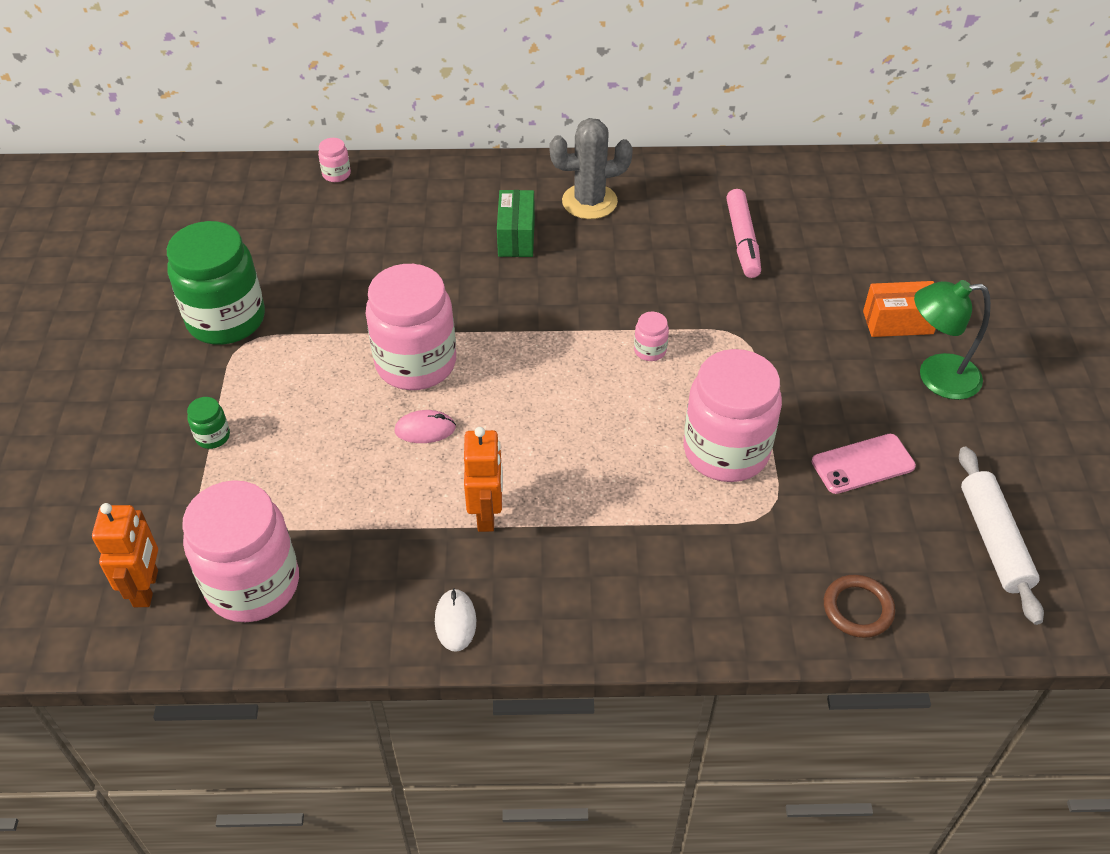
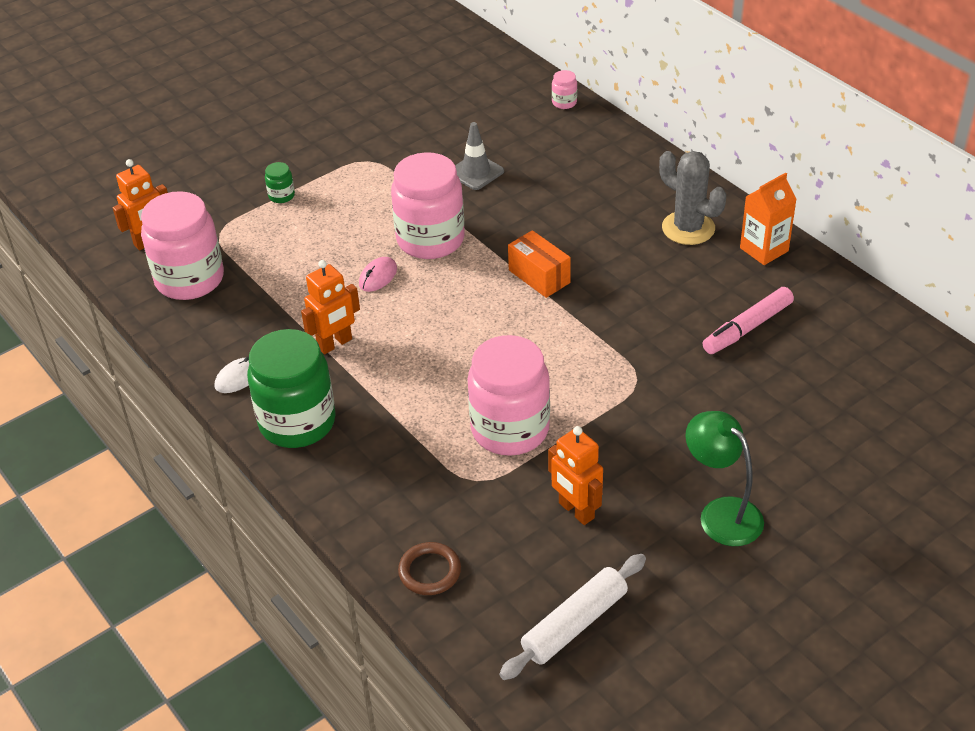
camera: 55 degrees right, 5 degrees down
(226, 319) = (379, 141): green jar -> green jar (297, 422)
(359, 281) = (476, 172): none -> grey traffic cone
(425, 429) = (378, 277): pink mouse -> pink mouse turned 75 degrees clockwise
(516, 237) = (605, 215): green box -> none
(650, 350) = (567, 340): pink jar -> none
(661, 178) = (764, 249): none -> orange carton
(863, 464) = (576, 511): pink phone -> orange robot
(898, 322) = (760, 461): orange box -> orange box (539, 276)

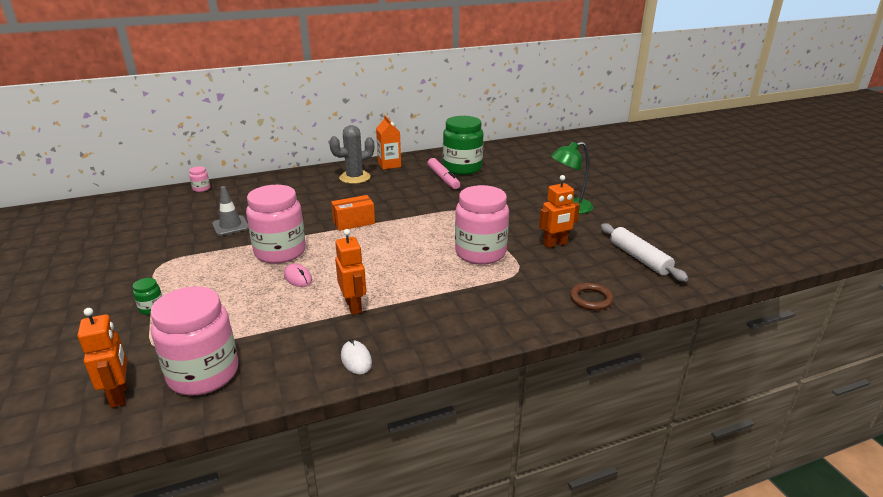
camera: 75 degrees left, 15 degrees down
(297, 422) = (426, 335): green jar -> green jar (462, 168)

